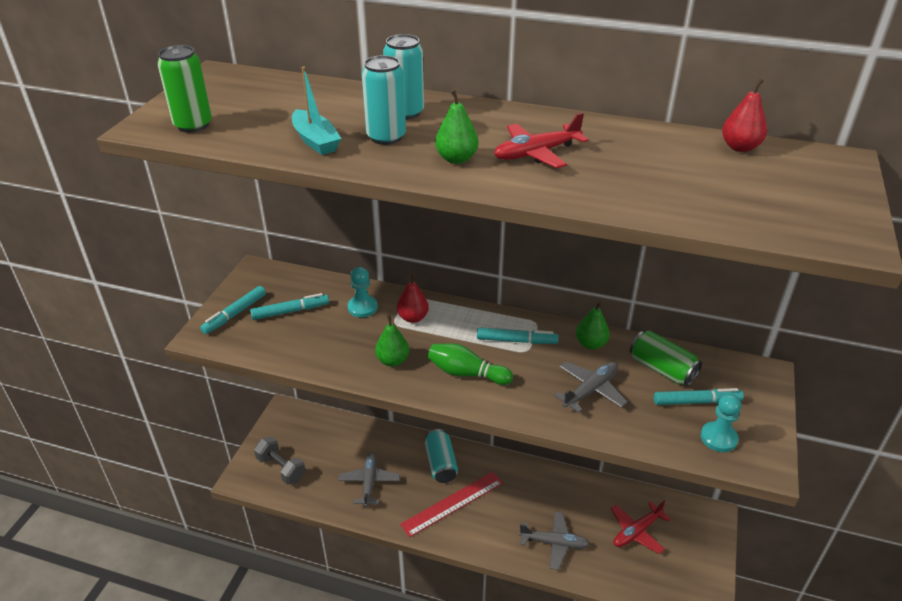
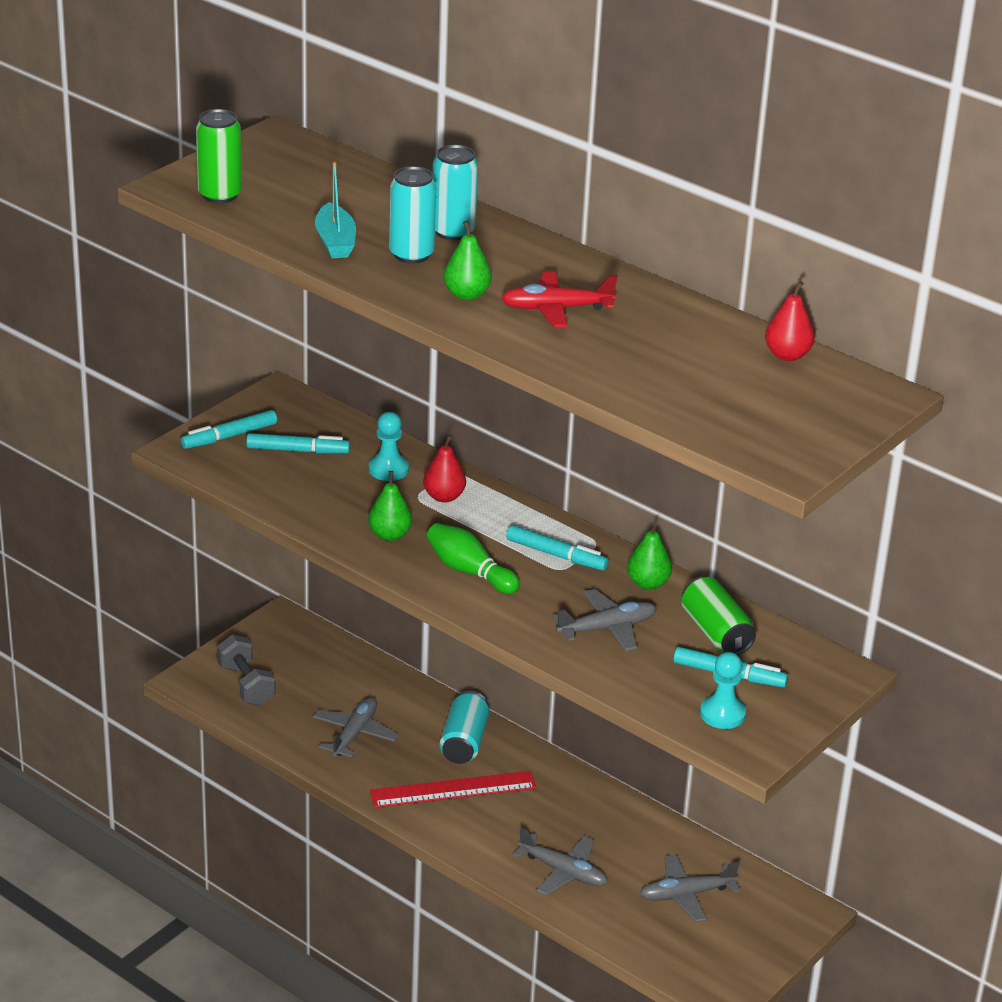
camera: 20 degrees right, 5 degrees down
(636, 532) = (686, 894): red plane -> grey plane

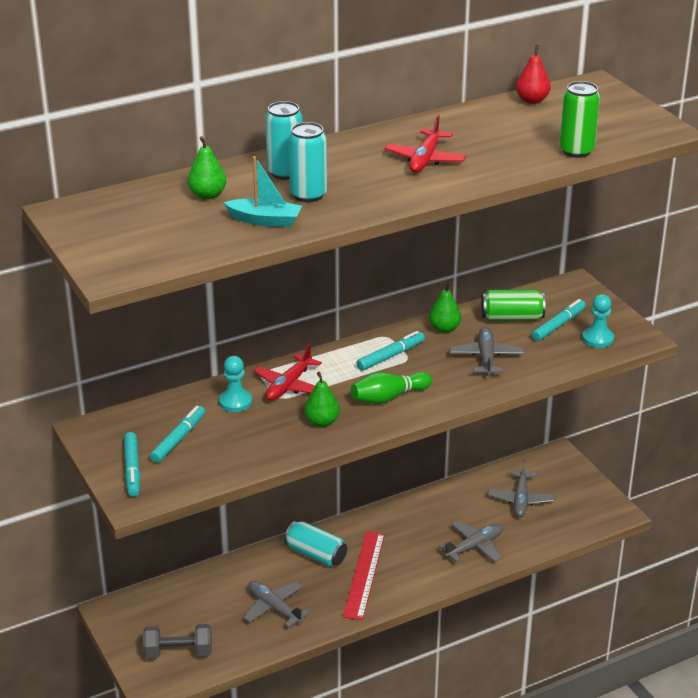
camera: 65 degrees left, 0 degrees up
(220, 195) = (146, 255): green can -> green can (576, 151)
(444, 497) = (288, 385): red pear -> red plane
(467, 294) = (383, 186): green pear -> green pear (207, 195)

